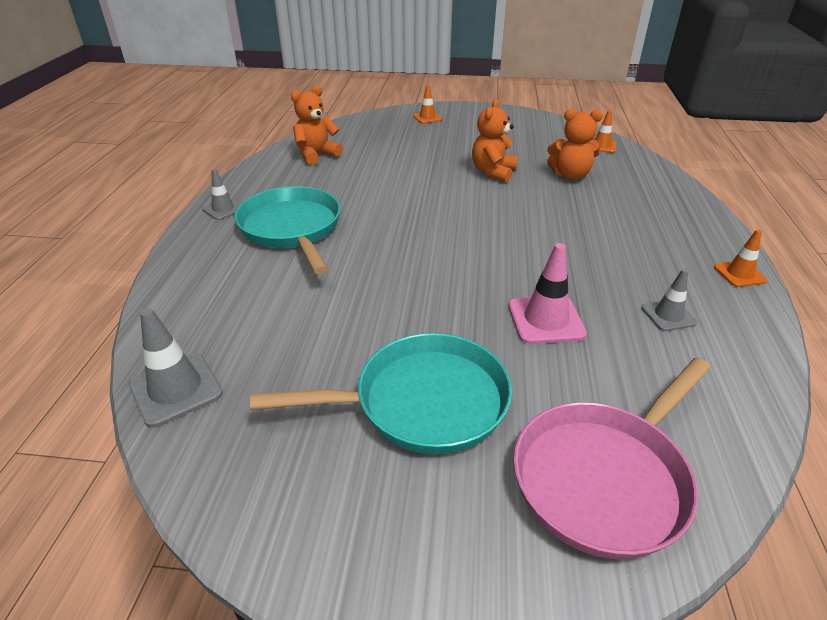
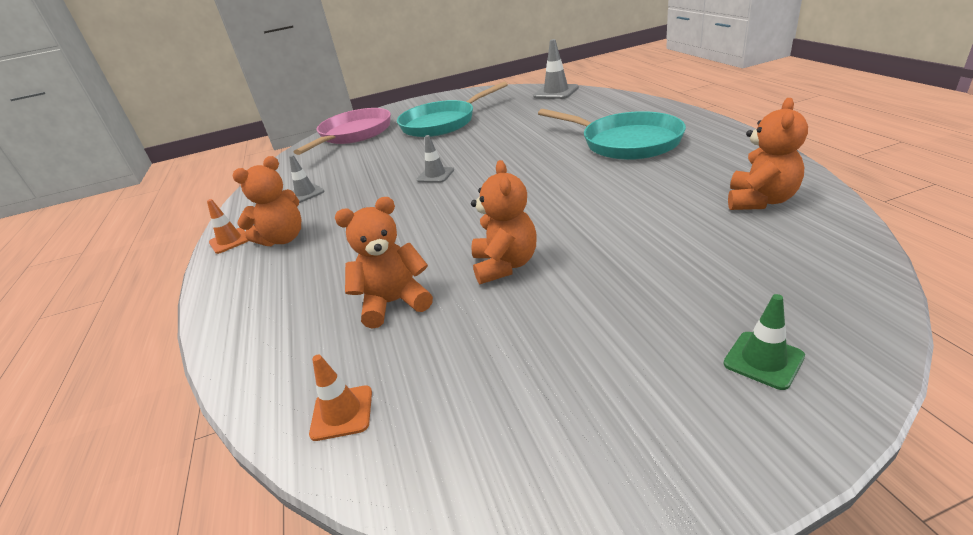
camera: 160 degrees right, 5 degrees down
(223, 209) = (710, 131): grey traffic cone -> grey traffic cone (435, 175)
(427, 118) = (763, 360): orange traffic cone -> green traffic cone
(545, 320) = (390, 165): pink traffic cone -> none
(672, 253) = (283, 239): none -> orange teddy bear

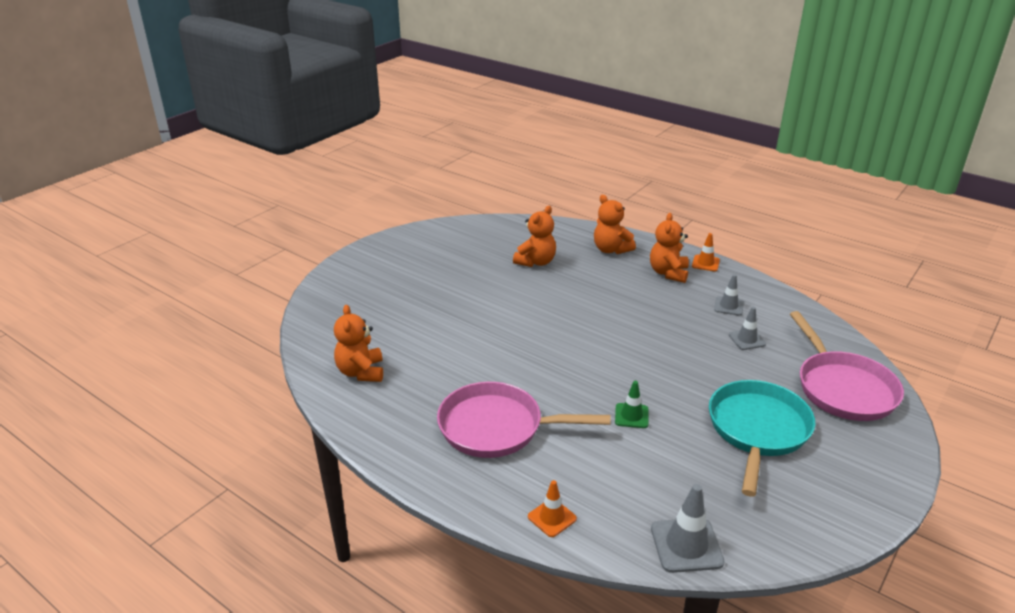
camera: 140 degrees right, 0 degrees up
(342, 413) = (504, 229): orange traffic cone -> orange traffic cone (552, 518)
(435, 175) = (640, 348): grey traffic cone -> grey traffic cone (747, 339)
(505, 265) = (497, 292): orange teddy bear -> orange teddy bear (611, 249)
(625, 142) = (497, 427): turquoise pan -> pink pan
(763, 360) = (352, 282): green traffic cone -> green traffic cone (631, 416)

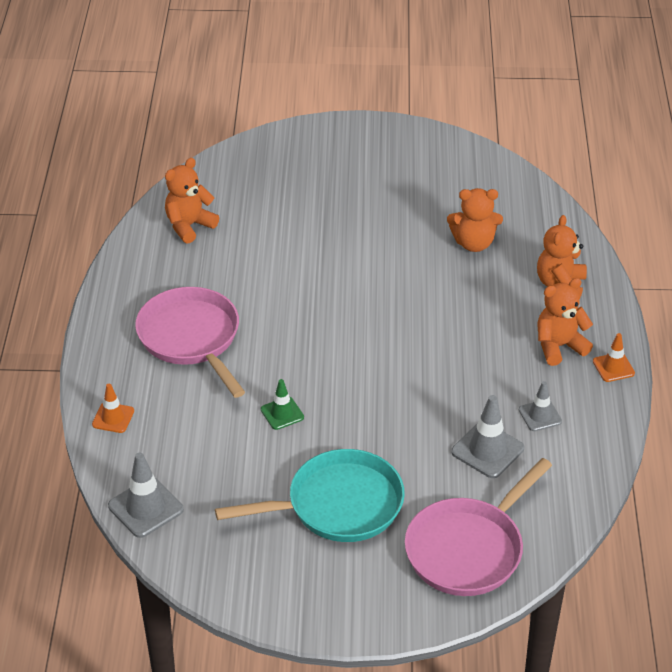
camera: 55 degrees right, 10 degrees up
(747, 339) = (487, 450): grey traffic cone -> grey traffic cone, size x1.58

